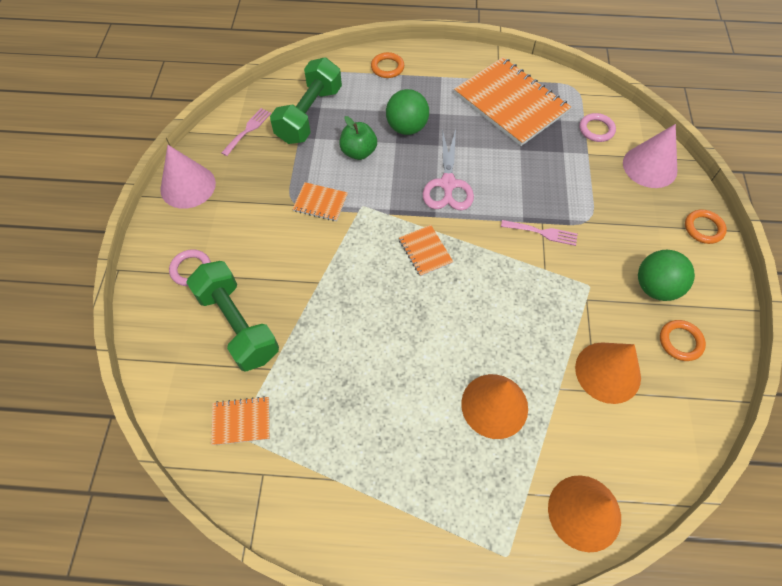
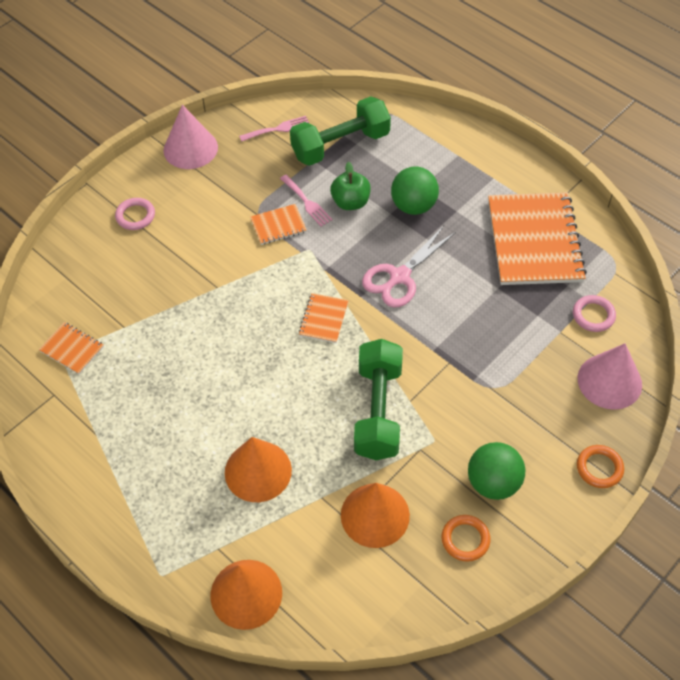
camera: 40 degrees right, 5 degrees down
(238, 324) = (131, 279): green dumbbell -> green dumbbell (378, 411)
(320, 203) = (278, 225): orange notebook -> orange notebook turned 75 degrees counterclockwise
(387, 67) = (451, 141): orange ring -> none
(542, 233) = (440, 370): pink fork -> pink fork (307, 202)

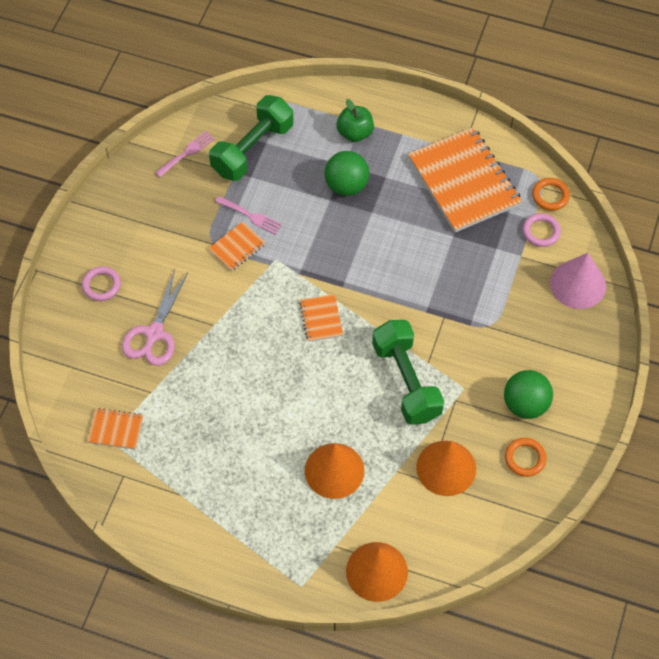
camera: 25 degrees left, 5 degrees up
(190, 148) = (115, 201): pink cone -> none
(350, 202) = (289, 202): green apple -> green apple (355, 133)
(399, 277) = (366, 256): pink scissors -> pink scissors (154, 333)
(599, 468) = (600, 360): orange ring -> orange ring (550, 196)

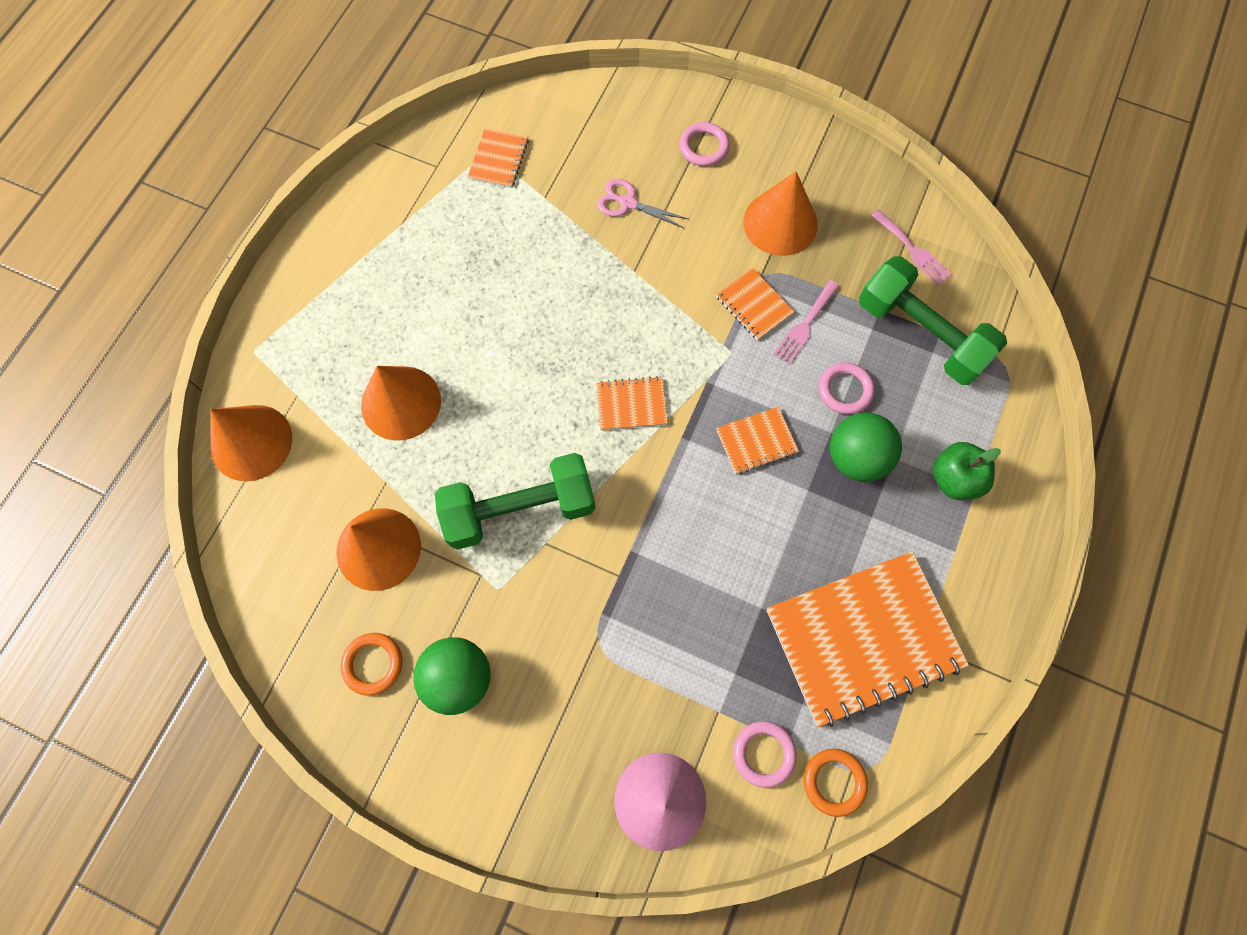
camera: 95 degrees right, 10 degrees up
(154, 333) = (628, 203): pink scissors -> pink scissors, size x0.64
(168, 233) = (780, 223): none -> orange cone
(298, 192) = (845, 390): none -> pink ring
(341, 242) = (756, 441): none -> orange notebook

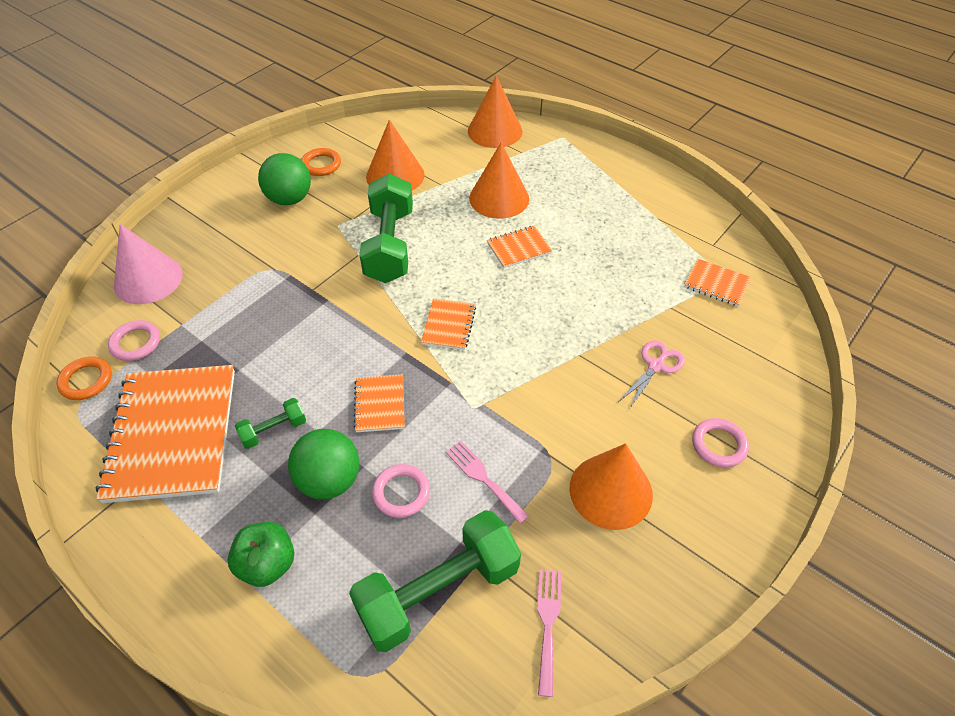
camera: 105 degrees right, 20 degrees down
(754, 305) = (518, 440): orange notebook -> orange notebook (519, 248)
(822, 534) = (273, 430): none -> green dumbbell
(913, 250) = (548, 623): pink fork -> pink fork turned 120 degrees clockwise

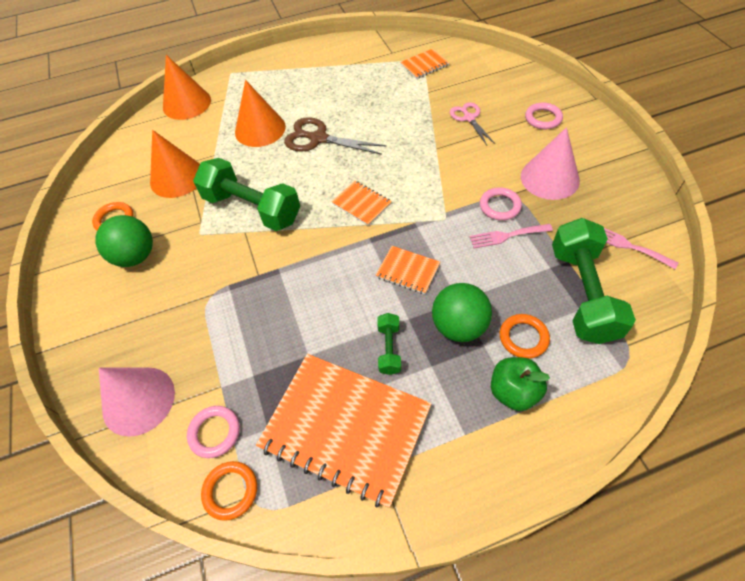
camera: 55 degrees left, 5 degrees up
(342, 549) = (523, 338): none -> orange ring
(401, 493) = (494, 286): pink ring -> pink ring (500, 206)
(519, 248) = (318, 138): orange notebook -> brown scissors
(610, 491) = (549, 178): orange cone -> pink cone

